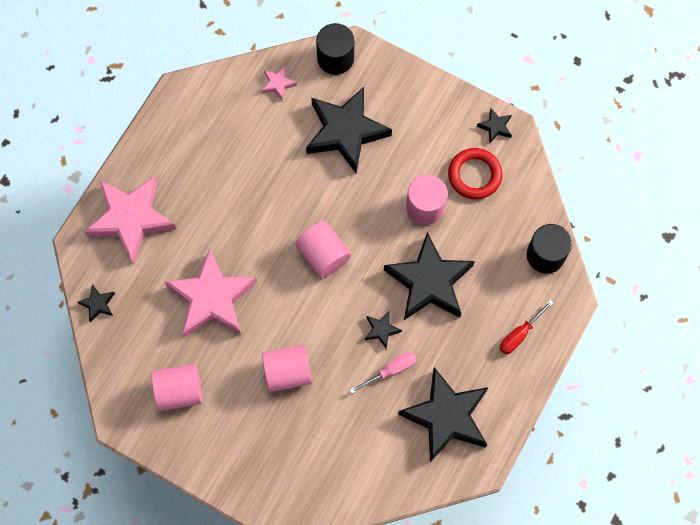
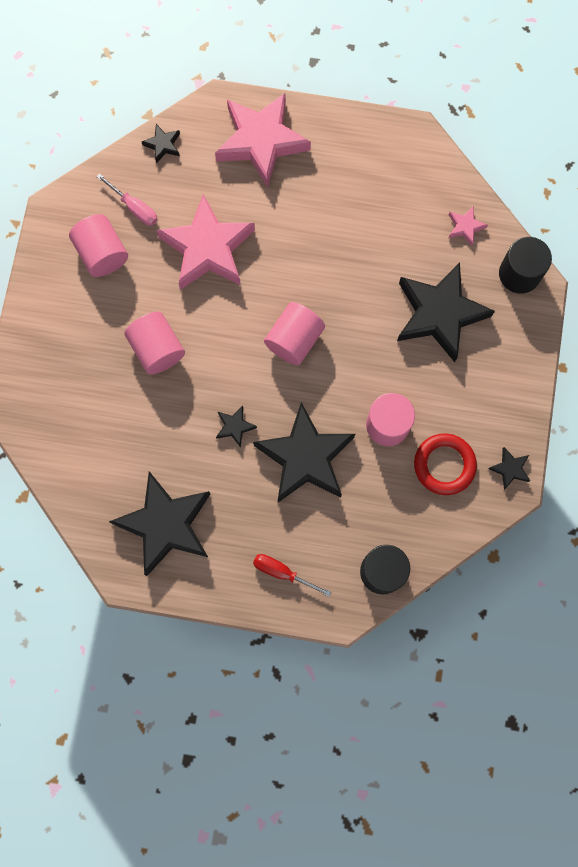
camera: 70 degrees right, 5 degrees up
(391, 371) = (195, 451): pink screwdriver -> pink screwdriver (134, 208)

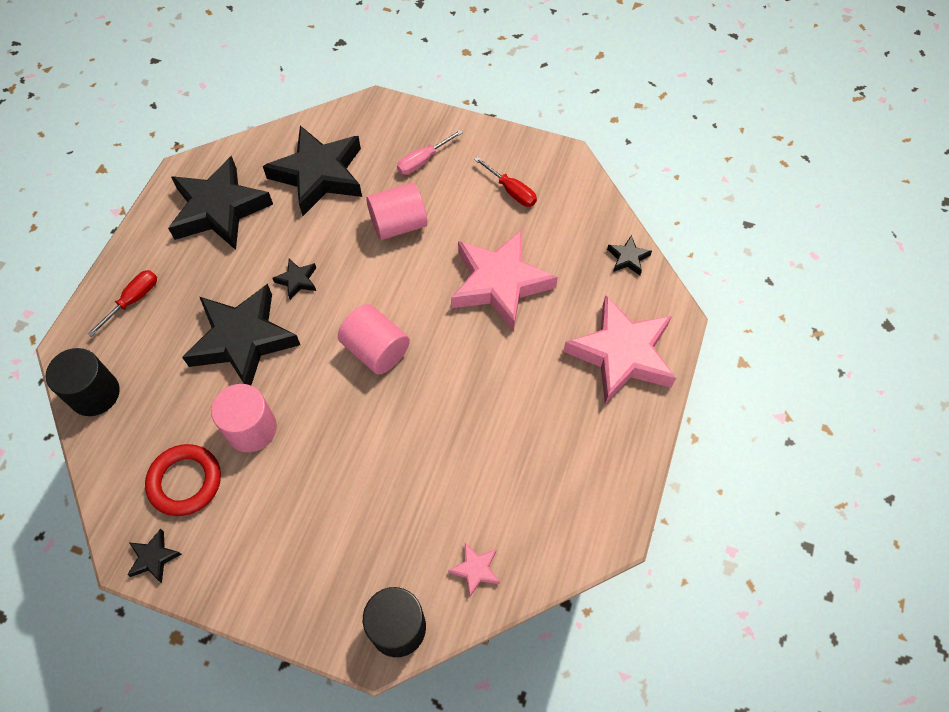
camera: 100 degrees right, 15 degrees down
(102, 253) = (511, 191): pink cylinder -> red screwdriver
(134, 208) = (558, 224): pink screwdriver -> pink screwdriver (423, 161)
(439, 314) = (368, 513): black star -> black star (319, 175)

